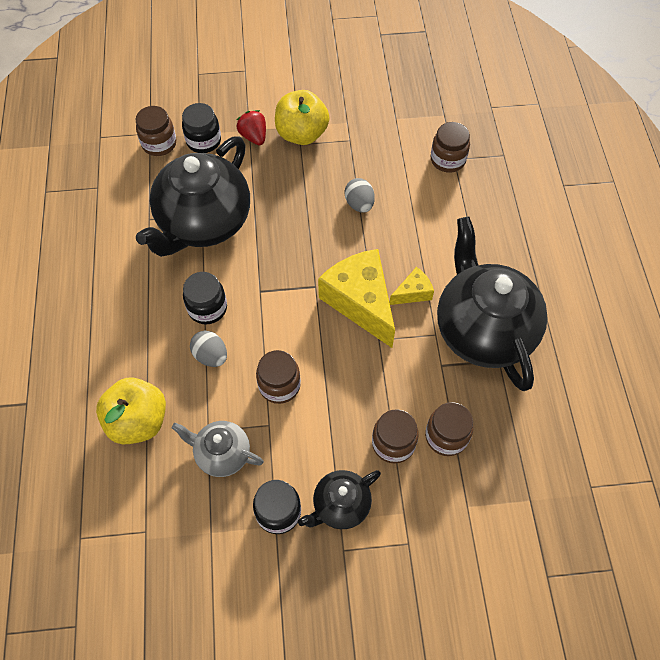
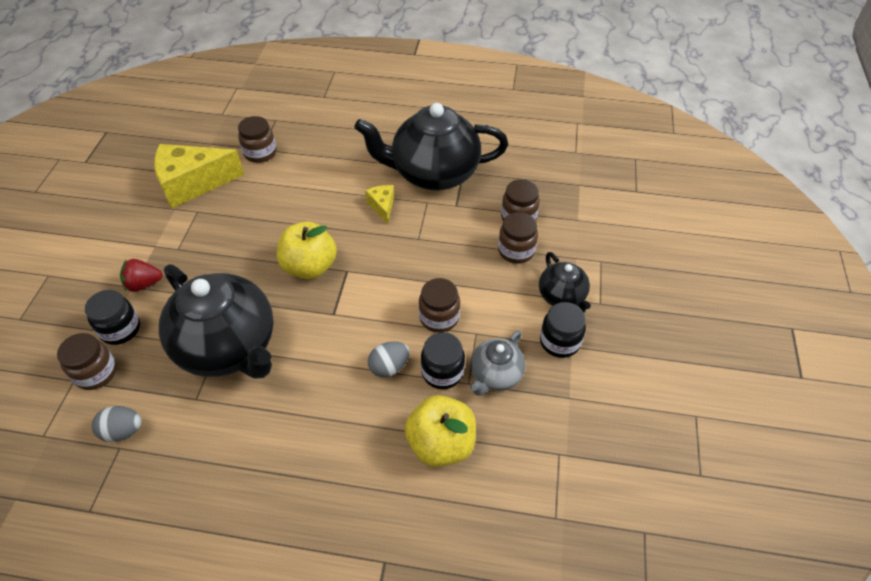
camera: 75 degrees left, 10 degrees down
(207, 308) = (334, 361): black jar -> black jar (442, 372)
(302, 134) = (166, 245): yellow apple -> yellow apple (310, 267)
(359, 204) = (274, 220): grey egg -> grey egg (123, 431)
(360, 302) = (377, 242): yellow cheese -> yellow cheese (193, 183)

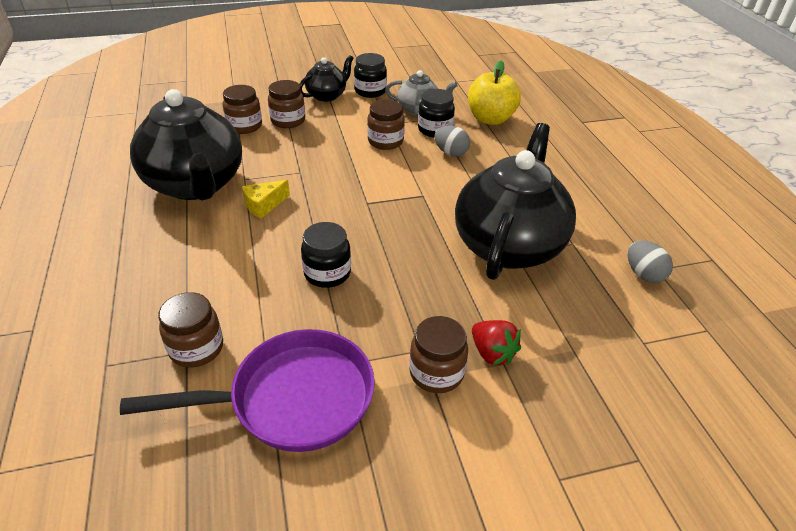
camera: 115 degrees left, 10 degrees down
(96, 373) = (620, 328): brown jar -> brown jar (436, 373)
(120, 329) = (561, 339): black jar -> black jar (327, 273)
(193, 183) = (293, 398): yellow cheese -> purple pan
(310, 267) = (378, 228): yellow apple -> none

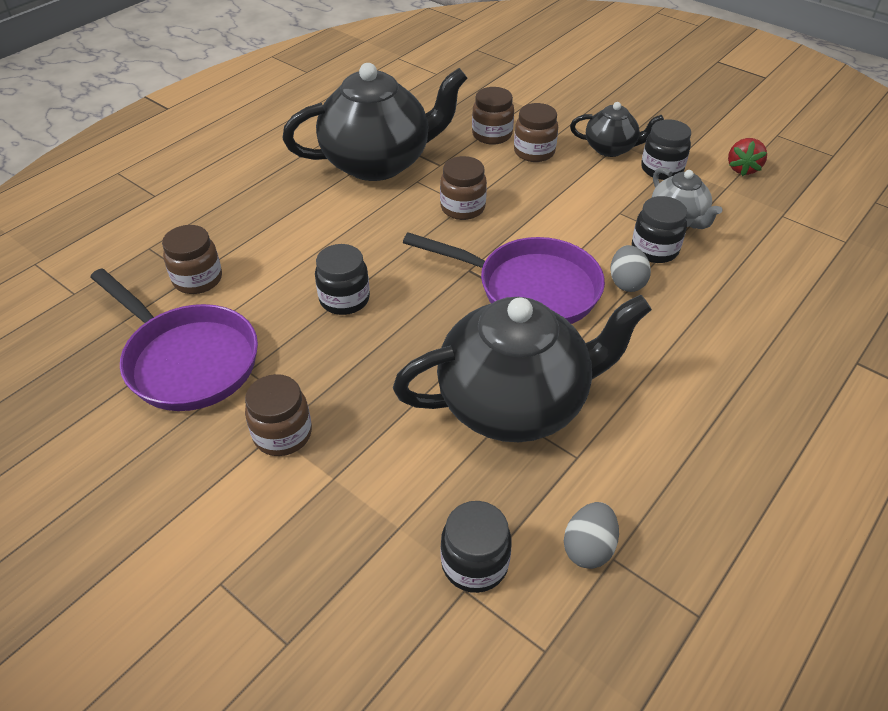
camera: 55 degrees right, 5 degrees up
(196, 185) = (379, 162): black teapot -> black teapot turned 135 degrees counterclockwise
(264, 205) = (394, 212): yellow cheese -> none
(385, 141) = (584, 228): brown jar -> brown jar (462, 208)
(415, 188) = (530, 289): none -> purple pan
(490, 119) = (739, 280): yellow apple -> none
(492, 353) = (339, 463): red strawberry -> red strawberry (742, 169)
(626, 328) = (474, 563): none -> black jar

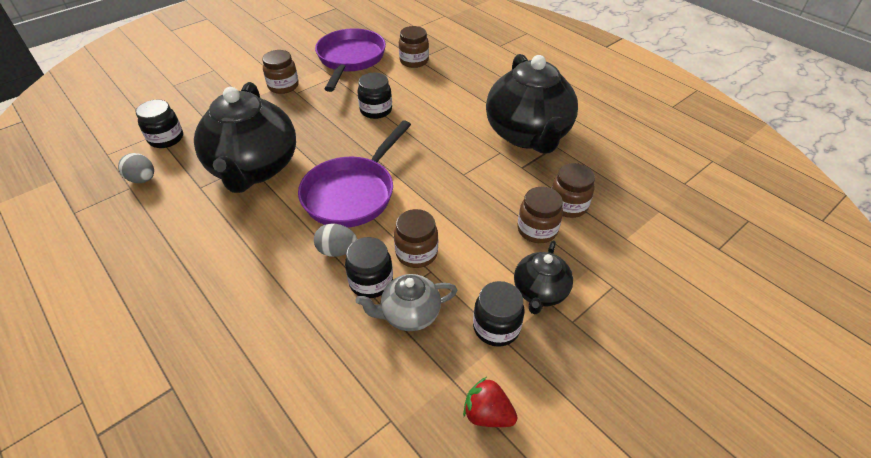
camera: 100 degrees right, 0 degrees up
(187, 360) = (350, 59): purple pan -> purple pan turned 135 degrees clockwise
(462, 208) = (459, 172): brown jar -> brown jar (416, 253)

